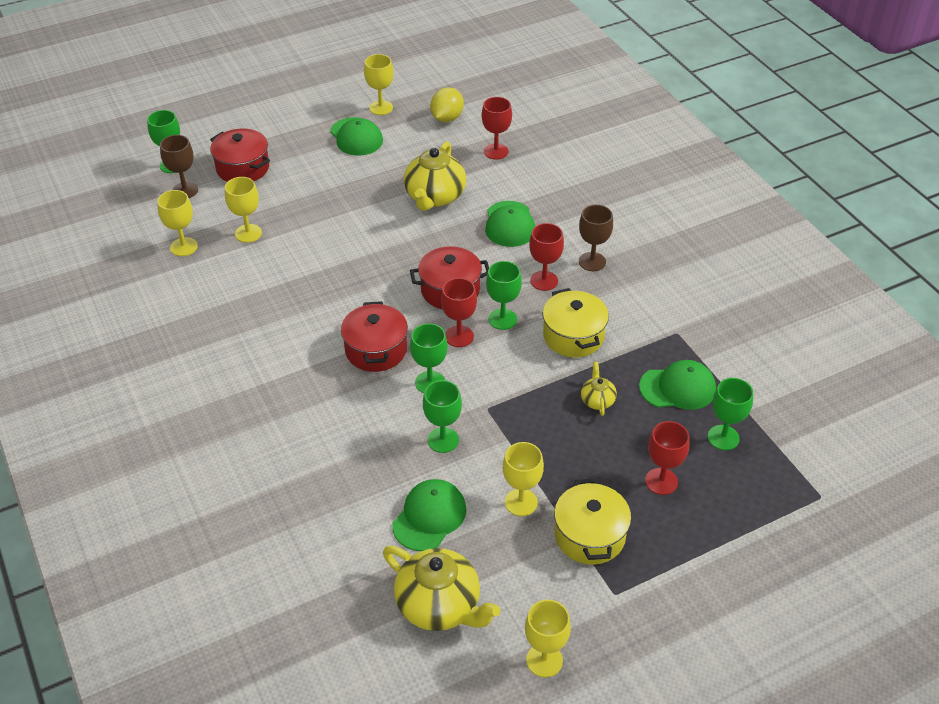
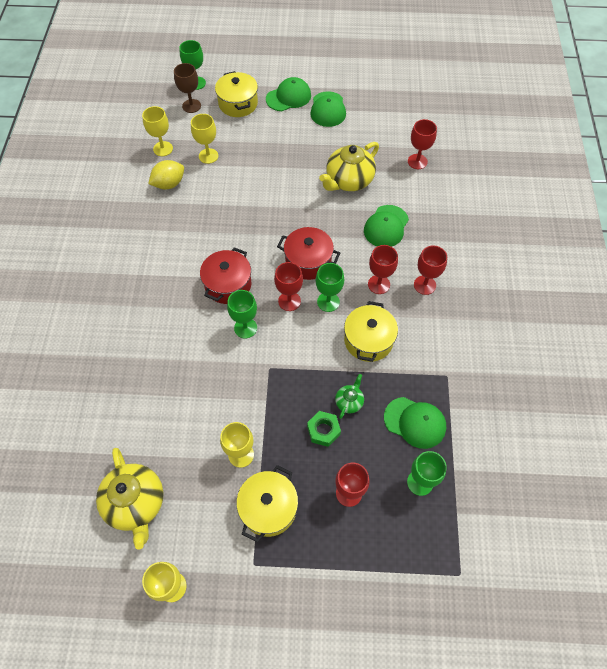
camera: 30 degrees right, 15 degrees up
(243, 168) = (238, 104): red pot -> yellow pot
(381, 108) = (360, 92): yellow goblet -> none
(429, 517) = (175, 432): green cap -> green cap (288, 97)
(443, 440) = (223, 377): green goblet -> none
(447, 118) = (401, 119): yellow lemon -> yellow lemon (169, 184)
(591, 438) = (323, 430): none -> green nut
(592, 262) = (424, 285): brown goblet -> red goblet
(597, 400) = (349, 402): yellow teapot -> green teapot

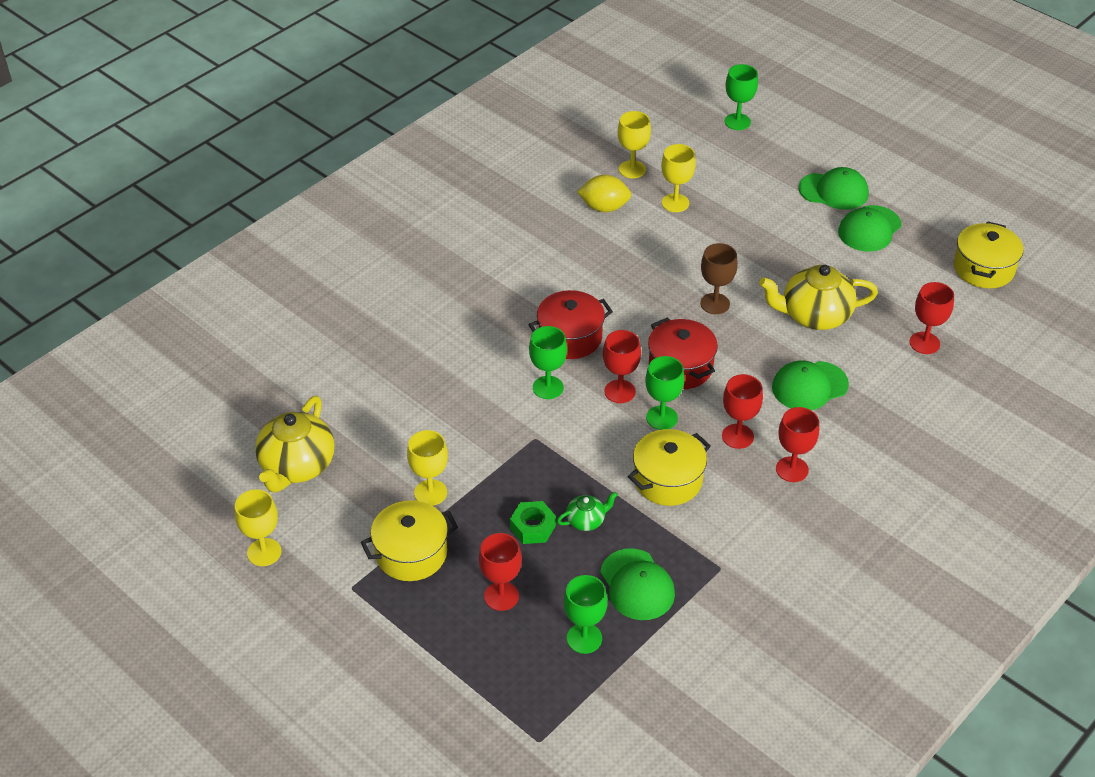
camera: 40 degrees right, 15 degrees down
(191, 106) = (707, 142): brown goblet -> brown goblet (715, 304)
(238, 104) = (764, 167): yellow pot -> yellow pot (983, 269)

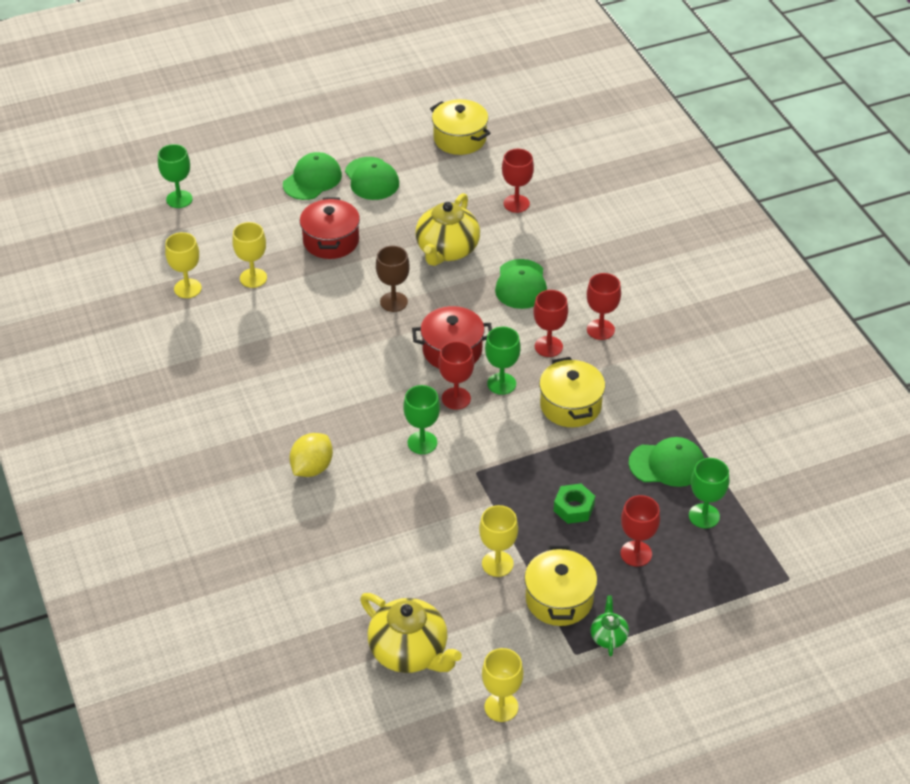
camera: 65 degrees left, 0 degrees up
(570, 337) = (372, 407): red pot -> red pot (331, 241)
(586, 520) = (585, 471): green teapot -> green teapot (608, 637)
(604, 207) = (224, 325): yellow lemon -> yellow lemon (312, 468)

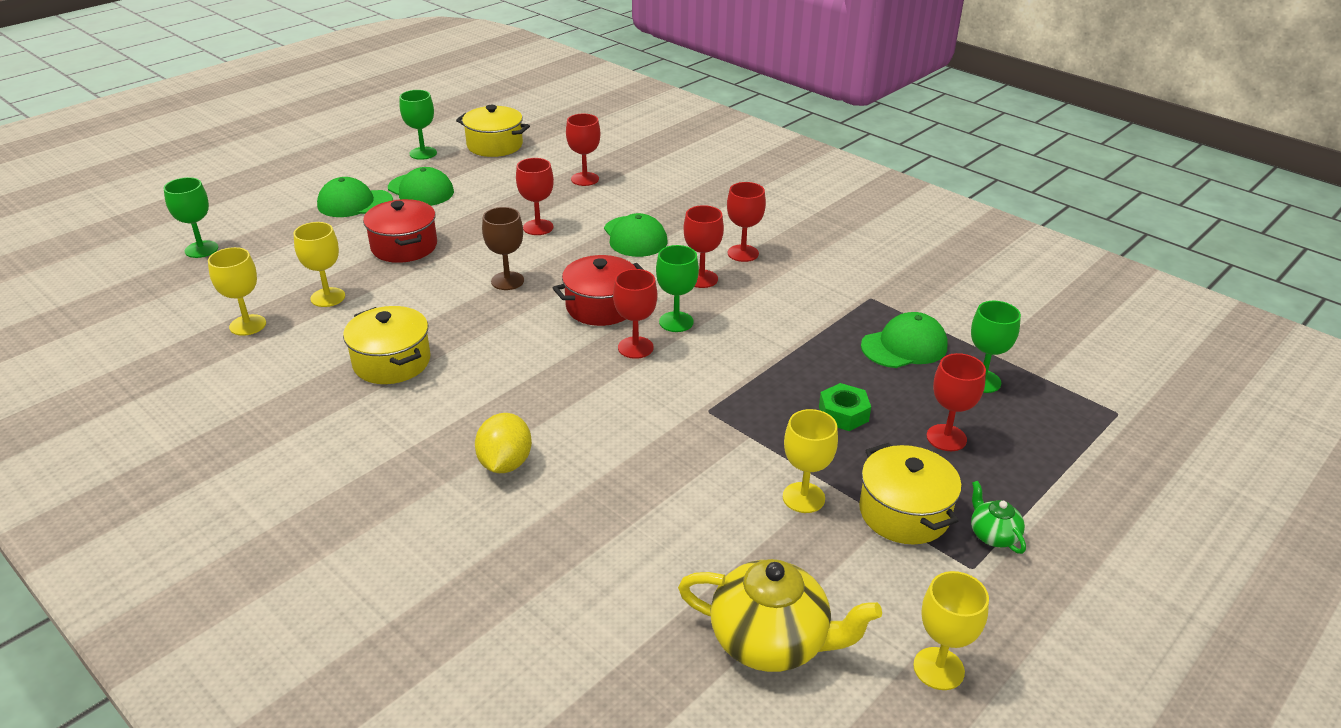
camera: 25 degrees left, 10 degrees down
(312, 179) = (354, 203): green cap -> green cap turned 105 degrees counterclockwise
(422, 443) = (625, 399): green goblet -> green goblet (423, 153)
(447, 250) = (538, 227): yellow teapot -> red goblet
(570, 405) = (763, 322): yellow pot -> yellow pot (391, 362)

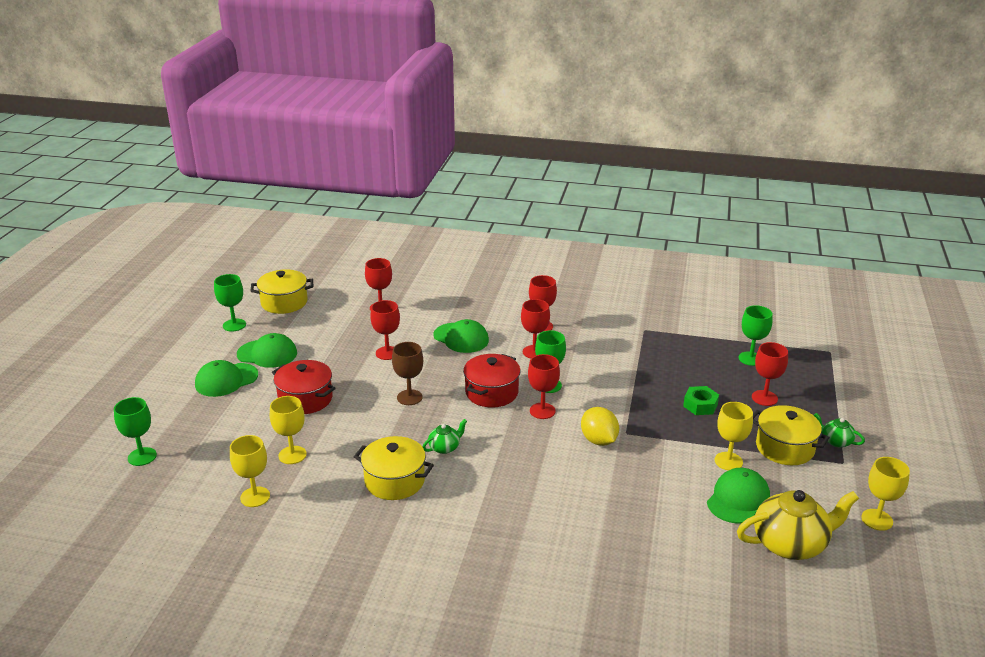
camera: 30 degrees left, 5 degrees down
(483, 347) = (445, 447): none -> green teapot
(505, 463) = (544, 513): yellow lemon -> yellow lemon (599, 440)
(904, 346) = (692, 353): green cap -> green cap (738, 499)

